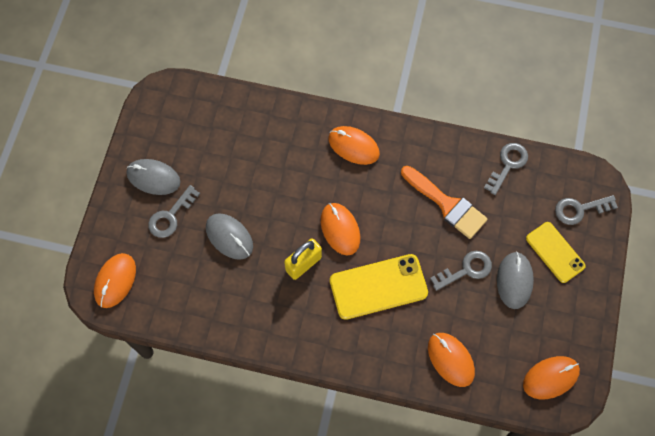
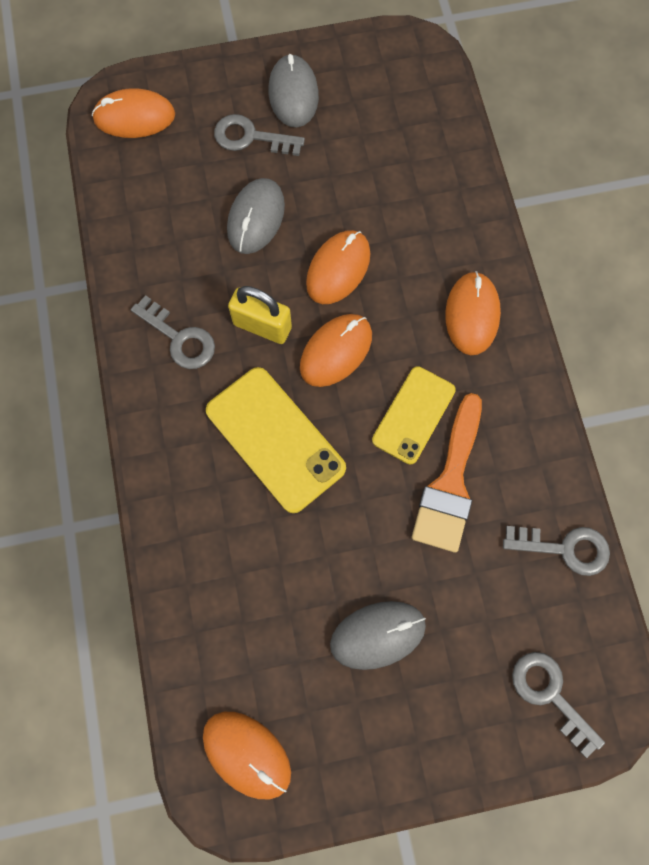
camera: 65 degrees right, 5 degrees up
(450, 359) = (211, 587): orange mouse -> orange mouse (338, 269)
(466, 270) = (360, 554): grey key -> grey key (179, 338)
(555, 252) = (456, 681): yellow phone -> yellow phone (413, 415)

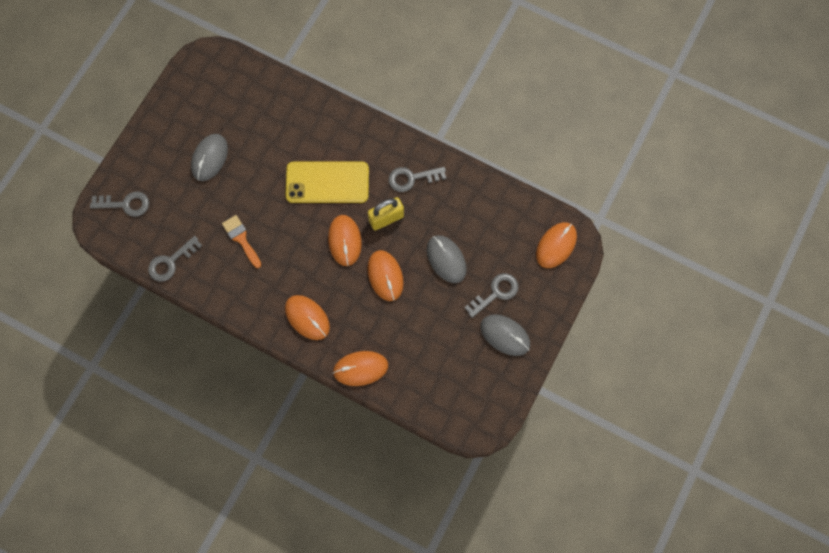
camera: 130 degrees right, 0 degrees up
(247, 754) = (213, 77): orange mouse -> orange mouse (360, 368)
(413, 415) = (285, 249): yellow phone -> none
(450, 483) = (241, 239): orange brush -> orange brush, size x0.64

